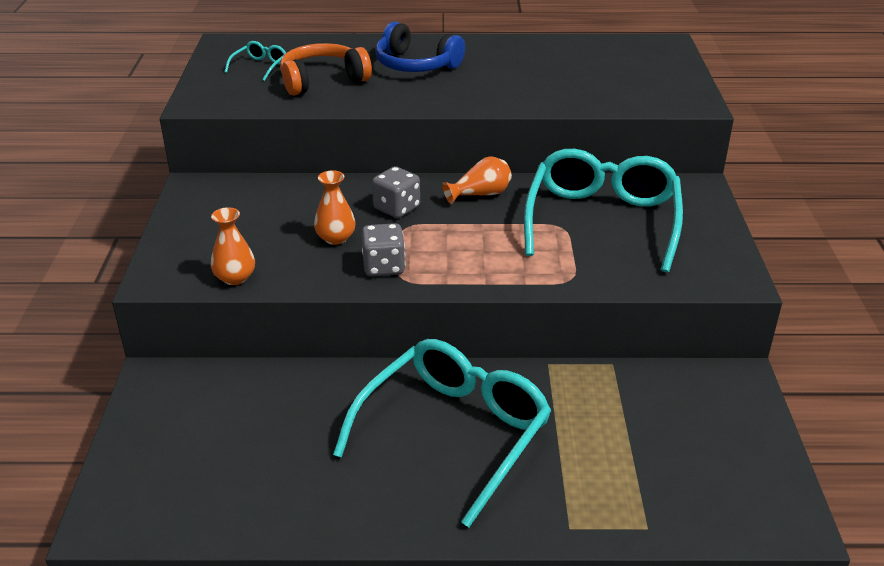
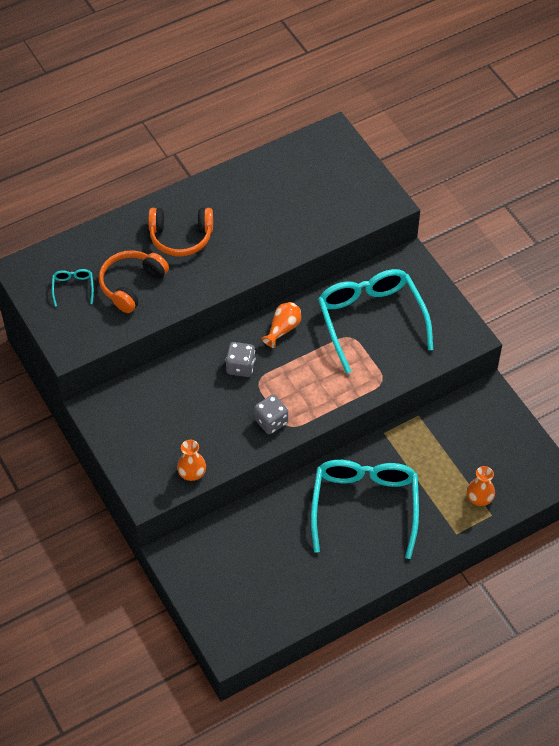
camera: 30 degrees left, 20 degrees up
(335, 238) = (224, 411): orange vase -> orange vase (479, 498)
(415, 65) = (181, 237): blue headphones -> orange headphones

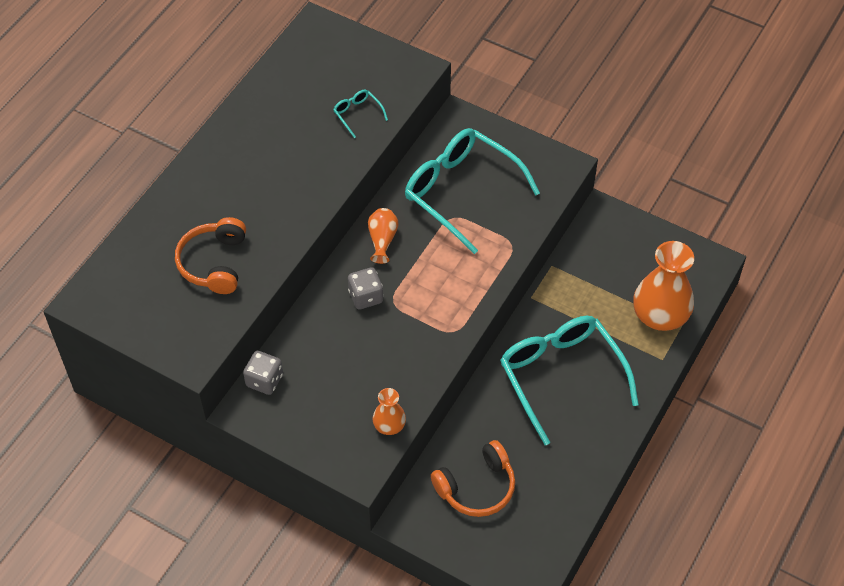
camera: 30 degrees left, 0 degrees up
(73, 288) = (154, 294): turquoise glasses -> turquoise glasses (357, 114)
(181, 237) = (233, 192): orange headphones -> orange headphones (477, 487)
(271, 421) = (433, 336): grey dice -> grey dice (264, 380)
(479, 498) = (660, 315): orange vase -> orange vase, size x1.95

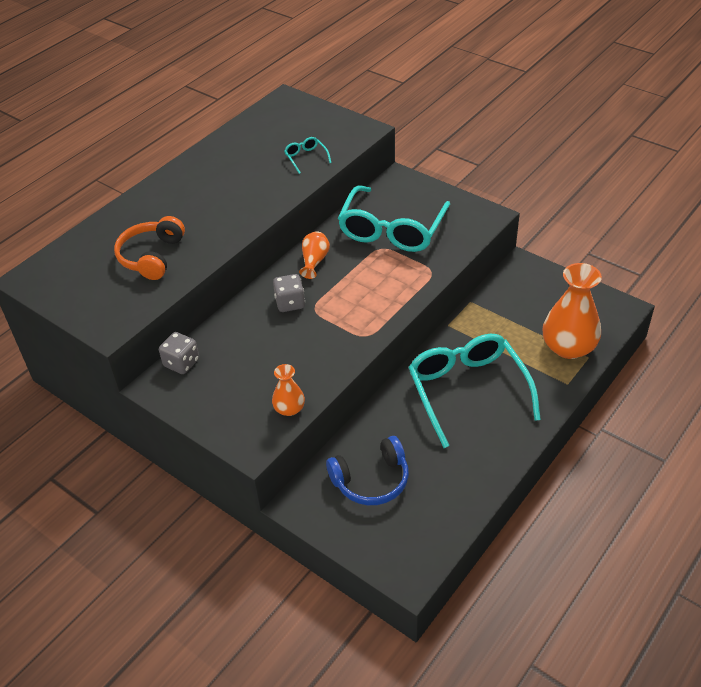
camera: 10 degrees right, 10 degrees down
(461, 192) = (392, 230): turquoise glasses -> turquoise glasses turned 120 degrees counterclockwise
(477, 487) = (371, 480): orange headphones -> blue headphones

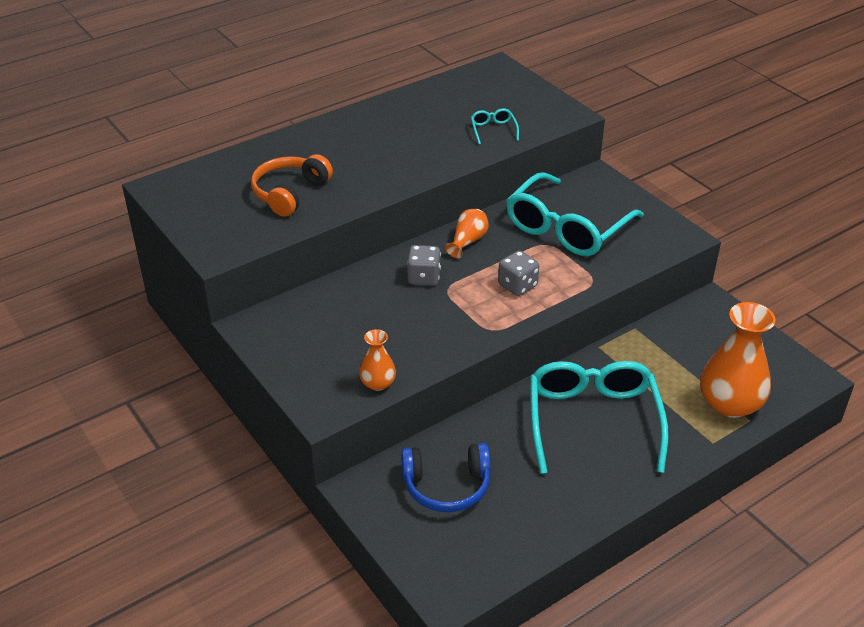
camera: 15 degrees right, 5 degrees down
(181, 363) = (285, 310): grey dice -> grey dice (517, 285)

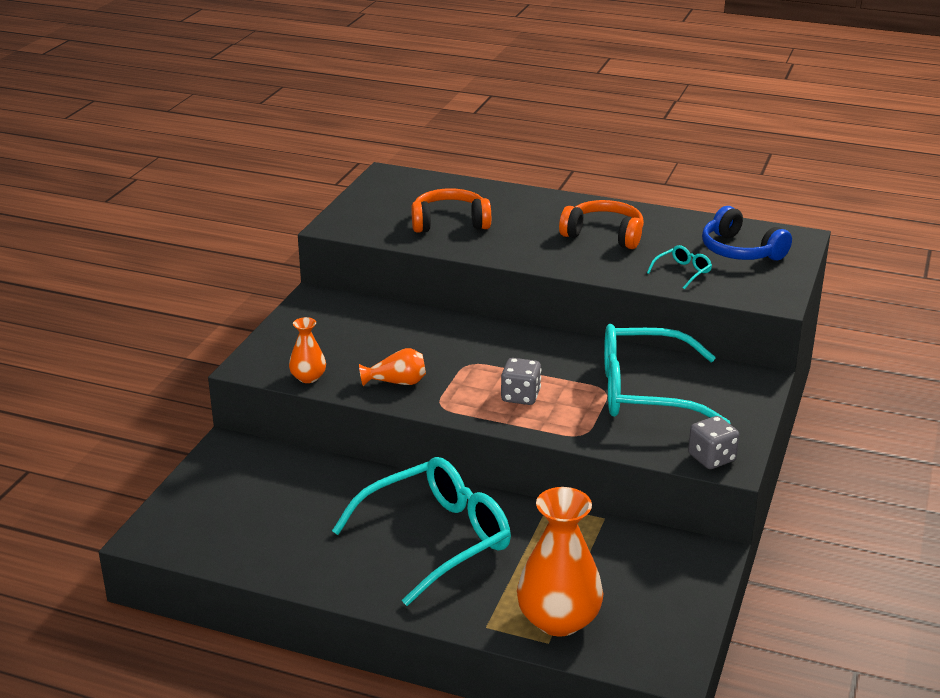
camera: 55 degrees right, 10 degrees down
(400, 135) = (604, 235): none -> orange headphones
(424, 277) = (471, 347): grey dice -> grey dice (711, 458)
(446, 486) = (271, 489): blue headphones -> blue headphones (740, 251)
(468, 241) = (551, 349): orange vase -> orange vase (397, 382)

